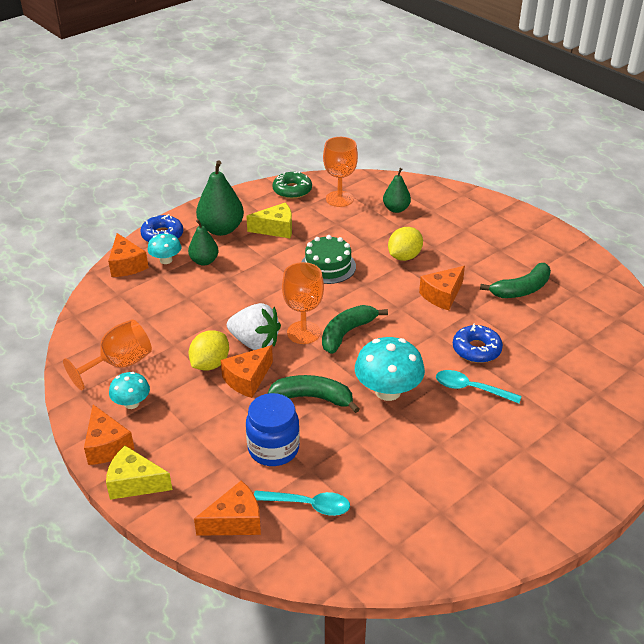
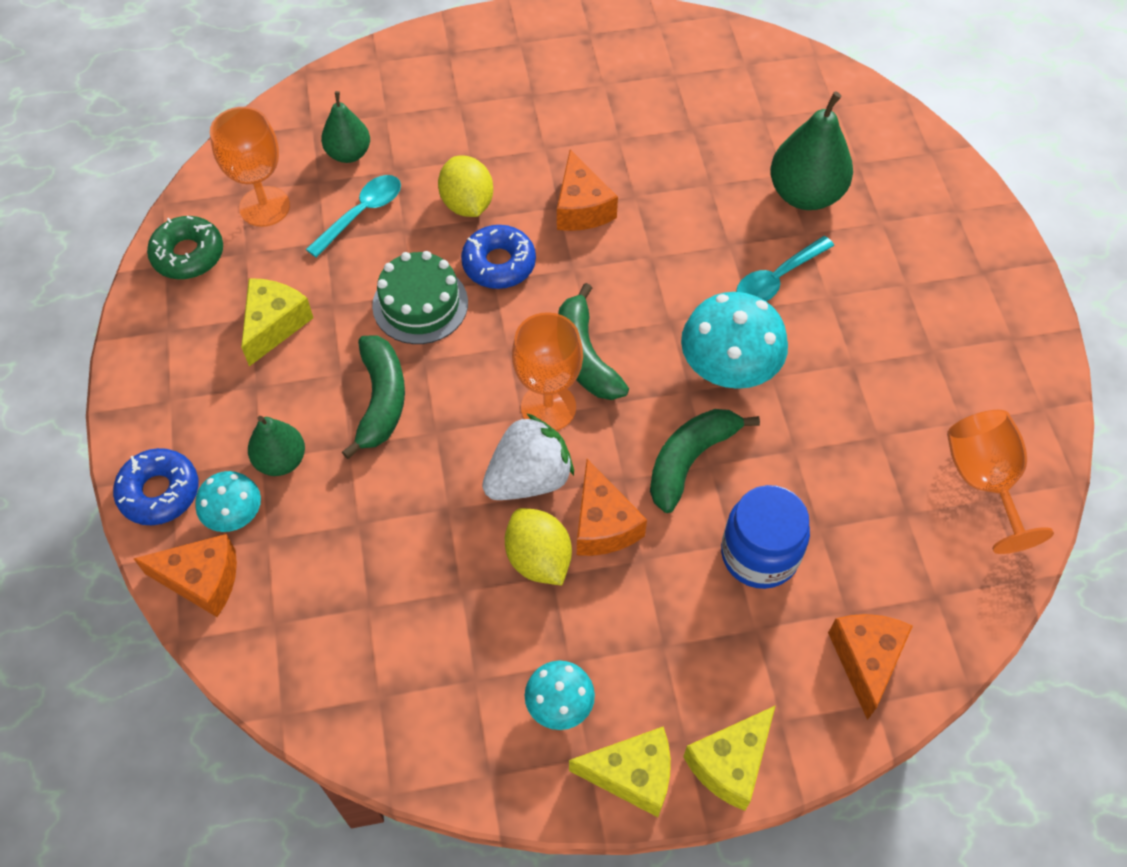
camera: 60 degrees left, 20 degrees up
(107, 446) = (632, 775): orange cheese -> yellow cheese
(119, 364) = (457, 689): orange goblet -> orange goblet (984, 481)
(221, 229) = (213, 399): green pear -> green pear (805, 194)
(308, 505) = (880, 560): turquoise spoon -> turquoise spoon (361, 213)
(476, 349) = (710, 232): blue donut -> blue donut (499, 263)
(521, 289) = (628, 120): green banana -> green banana (381, 400)

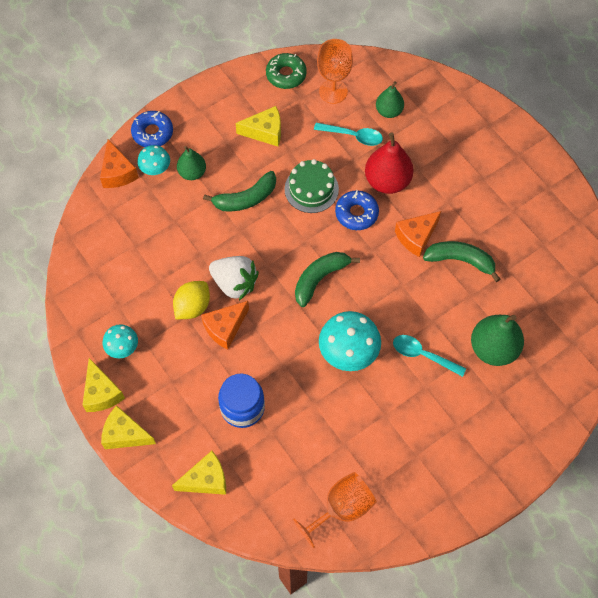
camera: 65 degrees right, 5 degrees up
(467, 204) = (387, 181): yellow lemon -> red pear
(548, 407) = (280, 275): orange goblet -> none
(690, 460) = (281, 354): green banana -> green banana (460, 260)
(866, 660) = (206, 480): orange cheese -> yellow cheese

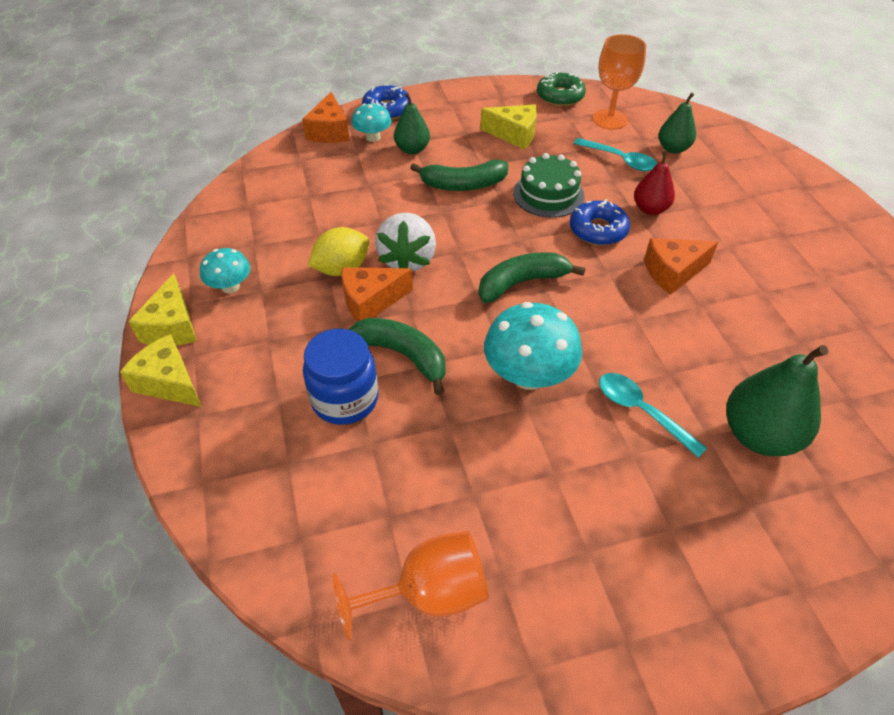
camera: 20 degrees right, 15 degrees down
(206, 480) = (241, 476): yellow cheese -> none
(234, 283) = (407, 259): white strawberry -> white strawberry turned 45 degrees clockwise
(387, 181) = (650, 209): red pear -> red pear, size x0.61
(460, 260) = (730, 313): green banana -> green banana (403, 355)

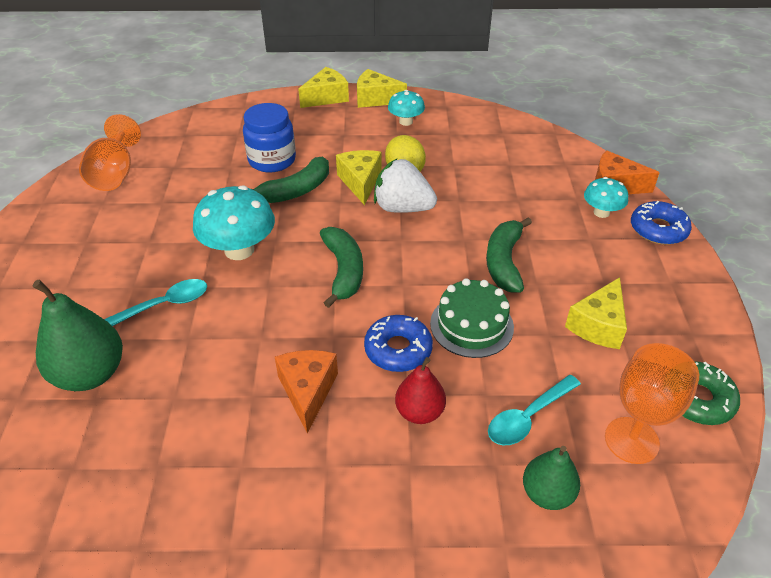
camera: 105 degrees right, 5 degrees down
(371, 301) = (360, 182): orange cheese -> yellow cheese
(412, 149) = (575, 236): green pear -> none

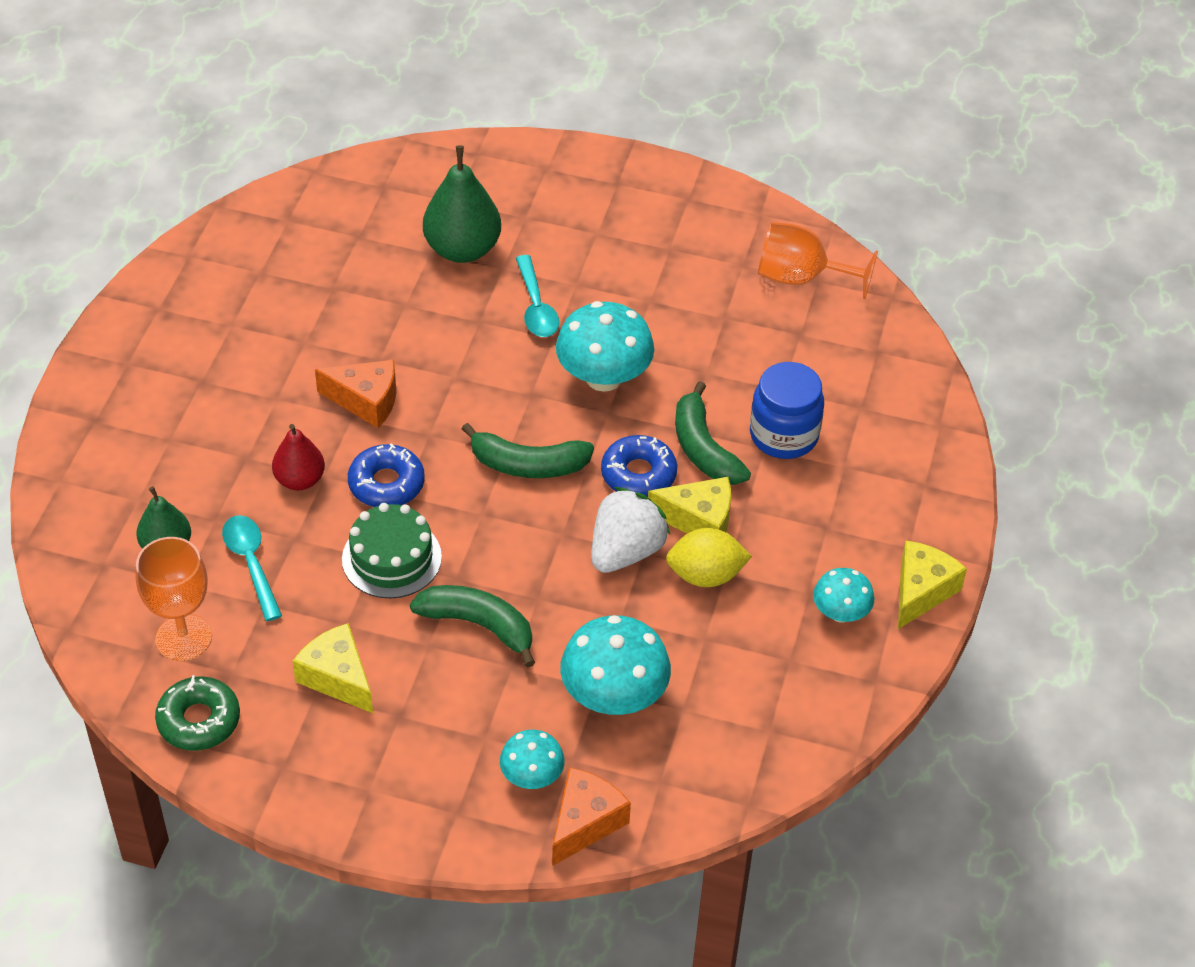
camera: 105 degrees right, 5 degrees up
(326, 97) = (942, 529): yellow cheese -> none
(519, 191) = (614, 696): none -> turquoise mushroom
(658, 229) = (470, 828): blue donut -> blue donut (638, 474)

